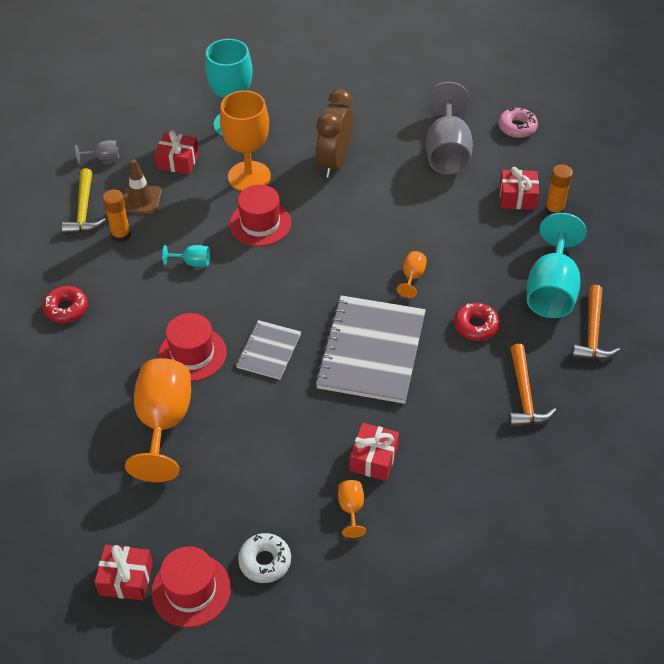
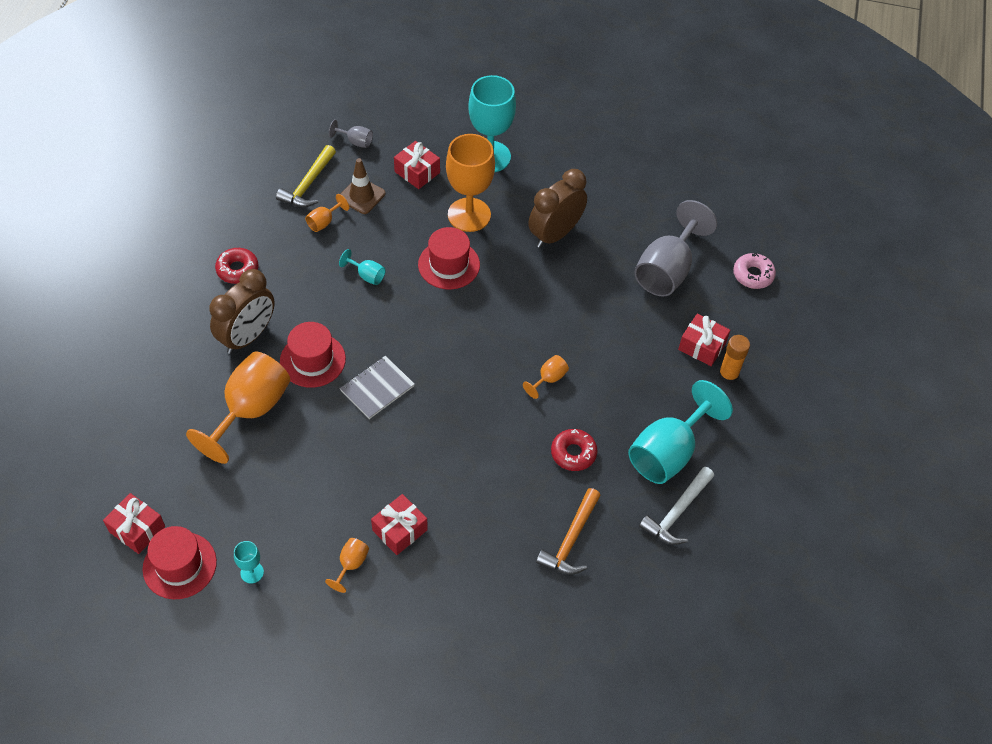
camera: 25 degrees right, 5 degrees up
(116, 361) = (248, 337): none -> brown clock
(121, 235) = (324, 222): orange glue stick -> orange goblet
(265, 561) = (252, 572): white donut -> turquoise goblet
(371, 351) = (464, 431): grey notebook -> none
(592, 333) = (677, 512): orange hammer -> white hammer

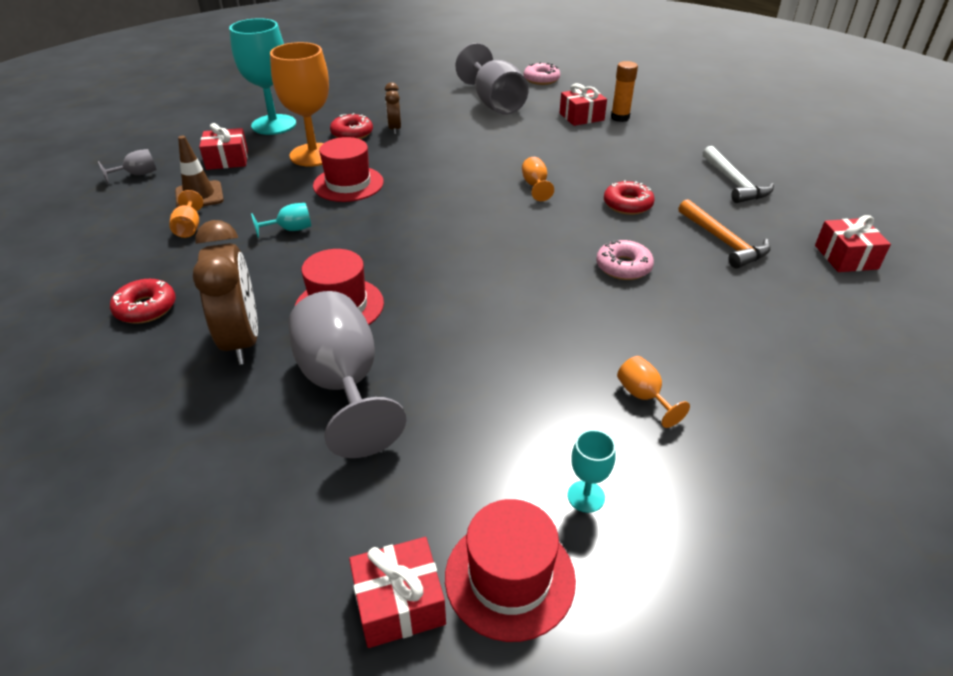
camera: 50 degrees left, 15 degrees down
(250, 410) = (343, 384): orange goblet -> grey goblet
(308, 184) = (131, 218): yellow hammer -> none
(377, 388) = (430, 279): grey notebook -> none
(399, 530) = (625, 339): red gift -> red gift (845, 257)
(482, 491) = (623, 267): none -> pink donut
(522, 213) = (352, 133): none -> red donut
(555, 234) = (394, 129): brown clock -> brown clock, size x0.55
(668, 452) = (669, 164): turquoise goblet -> none

